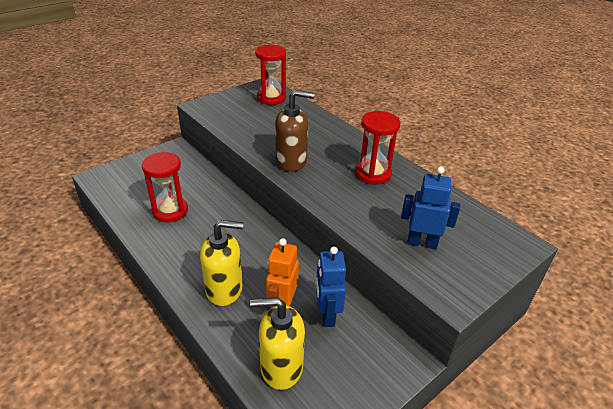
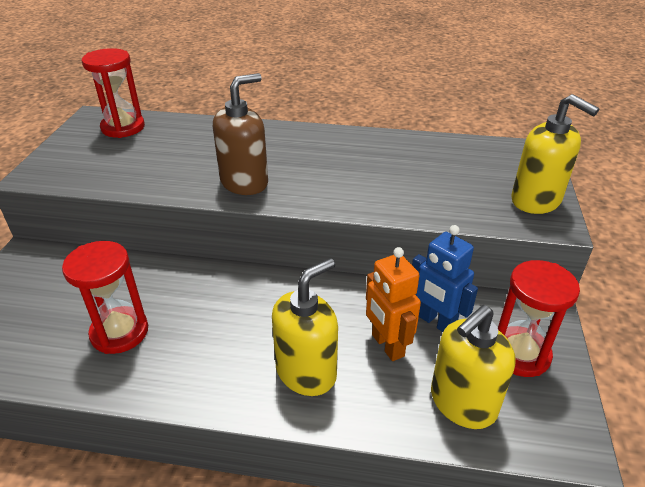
camera: 40 degrees left, 0 degrees up
(373, 174) = (343, 154): red hourglass -> red hourglass (520, 354)
(422, 243) = (469, 192): blue robot -> none
(464, 277) = (536, 200): none -> yellow soap dispenser

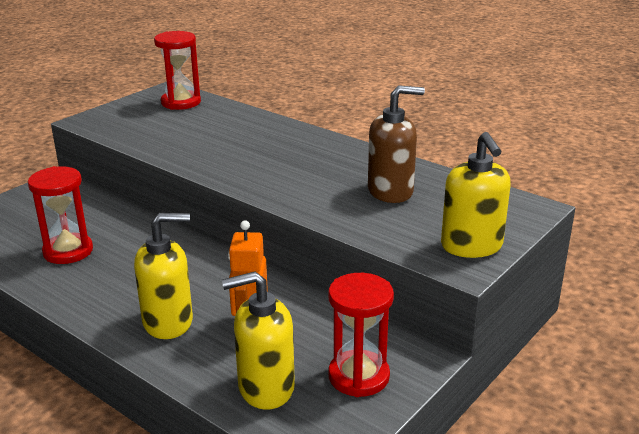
camera: 30 degrees right, 10 degrees down
(244, 182) = (227, 163): brown soap dispenser -> brown soap dispenser (390, 191)
(436, 322) = (311, 328): blue robot -> none

